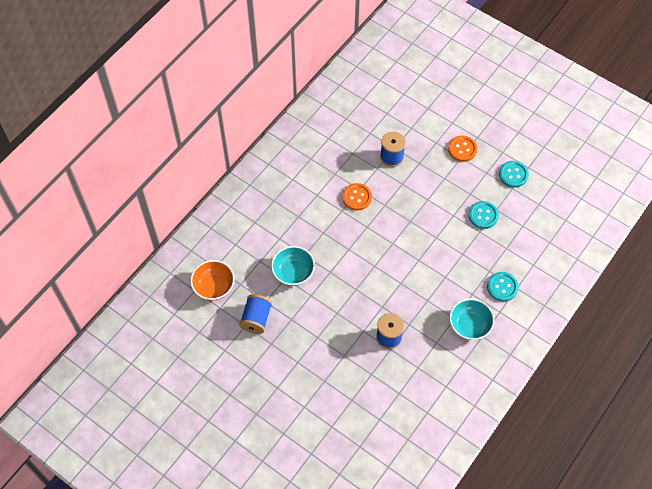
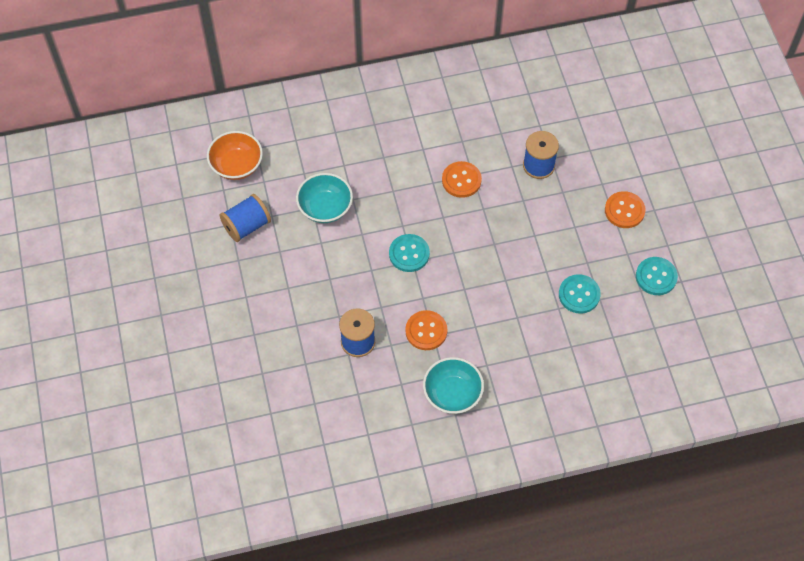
camera: 40 degrees right, 0 degrees up
(421, 301) = (426, 331): none -> orange button
(502, 287) = (526, 382): turquoise button -> turquoise button (409, 254)

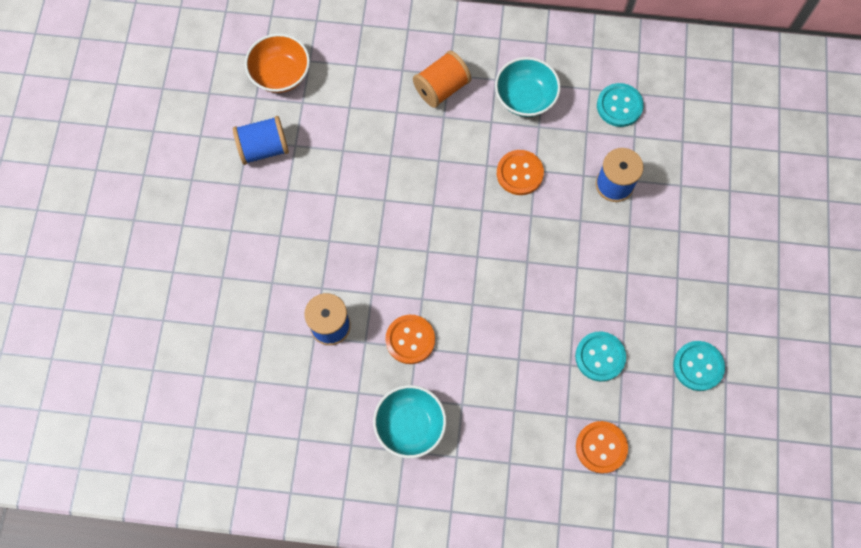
camera: 20 degrees right, 10 degrees up
(325, 208) = (356, 155): turquoise bowl -> turquoise bowl (525, 98)
(373, 136) = (441, 88): none -> orange spool
(409, 254) = (427, 241): turquoise button -> turquoise button (619, 106)
(624, 211) = (692, 272): orange button -> orange button (601, 447)

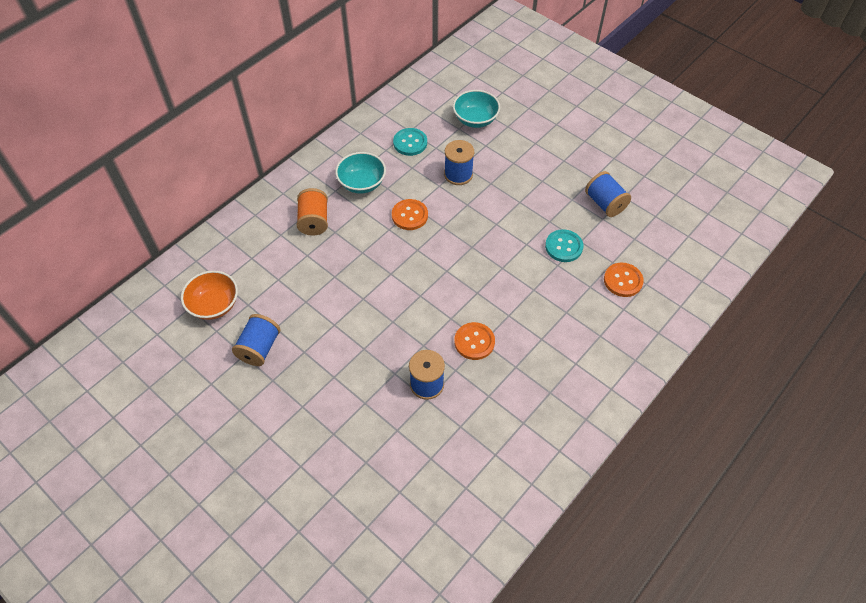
camera: 55 degrees left, 15 degrees down
(410, 425) = (534, 377): turquoise bowl -> turquoise bowl (475, 119)
(698, 366) = (605, 203): turquoise button -> blue spool

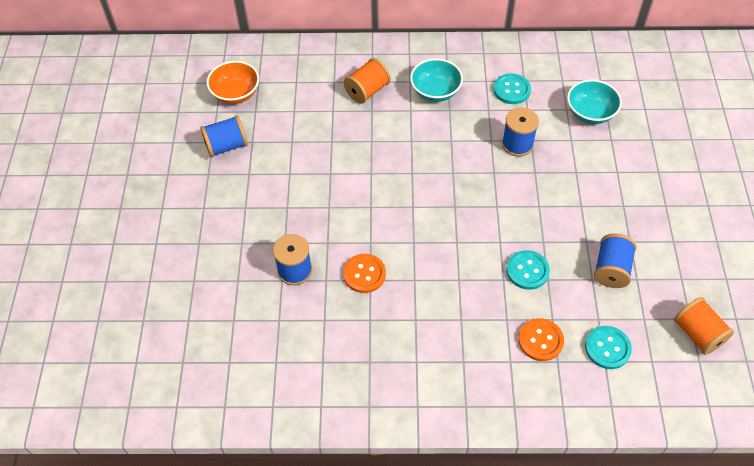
camera: 50 degrees right, 0 degrees up
(409, 215) = (439, 144): orange button -> none
(659, 250) = (607, 348): none -> turquoise button
(689, 199) = (698, 334): none -> orange spool

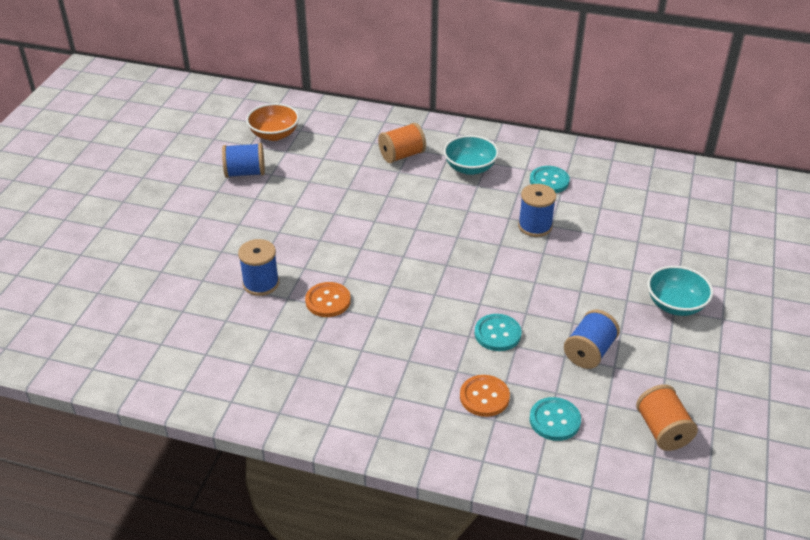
camera: 15 degrees right, 15 degrees down
(590, 113) = (624, 215): turquoise bowl -> turquoise bowl (675, 305)

